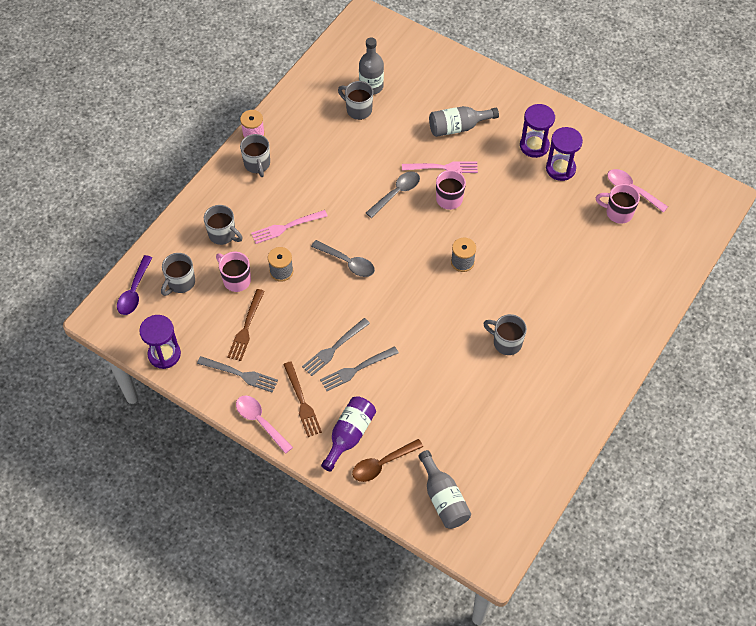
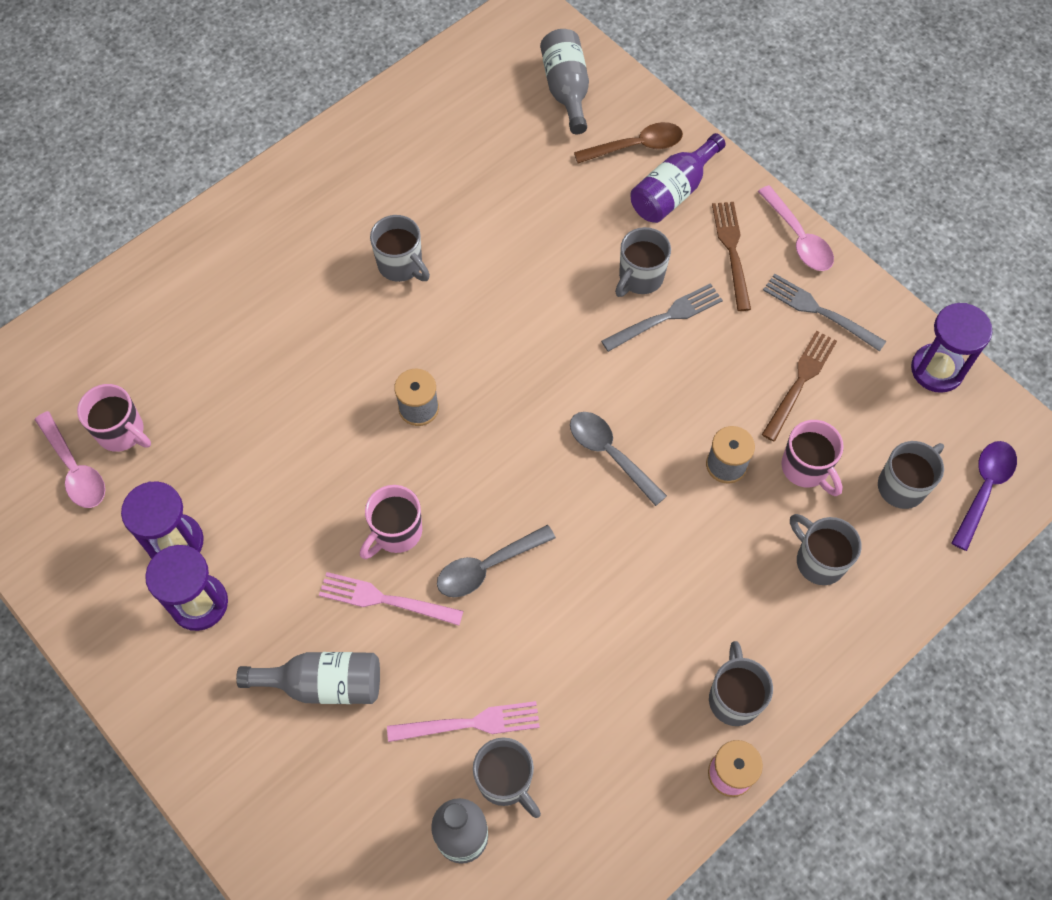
camera: 165 degrees left, 5 degrees up
(286, 227) = (703, 547): pink fork -> pink fork (470, 723)
(356, 369) = (640, 278): grey fork -> grey mug

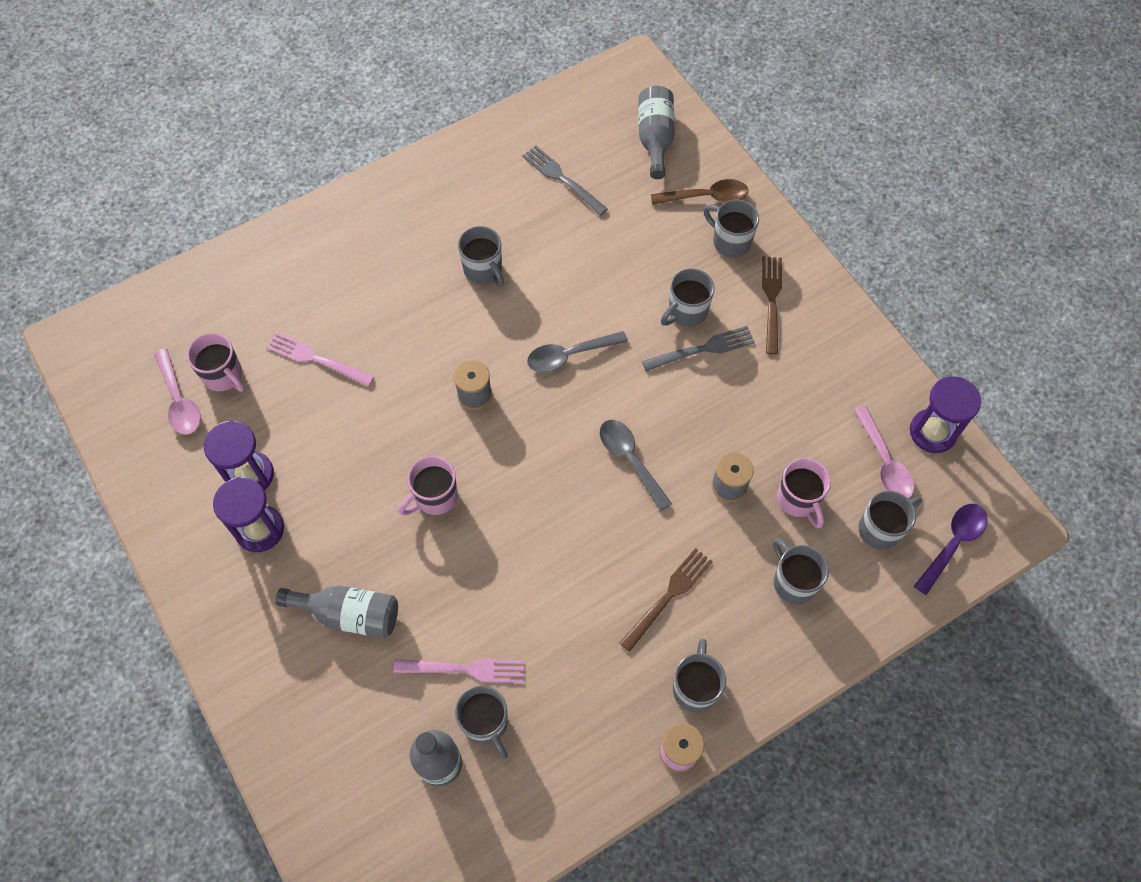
camera: 10 degrees right, 0 degrees up
(384, 600) = (414, 552): pink fork -> pink fork (316, 359)
(487, 567) = (506, 539): grey spoon -> grey spoon (570, 355)
(672, 192) = (730, 241): purple bottle -> grey mug
(798, 238) = (832, 298): pink spoon -> pink spoon (884, 461)
(800, 381) = (808, 423): brown fork -> brown fork (668, 596)
(818, 311) = (837, 364): grey fork -> grey fork (562, 179)

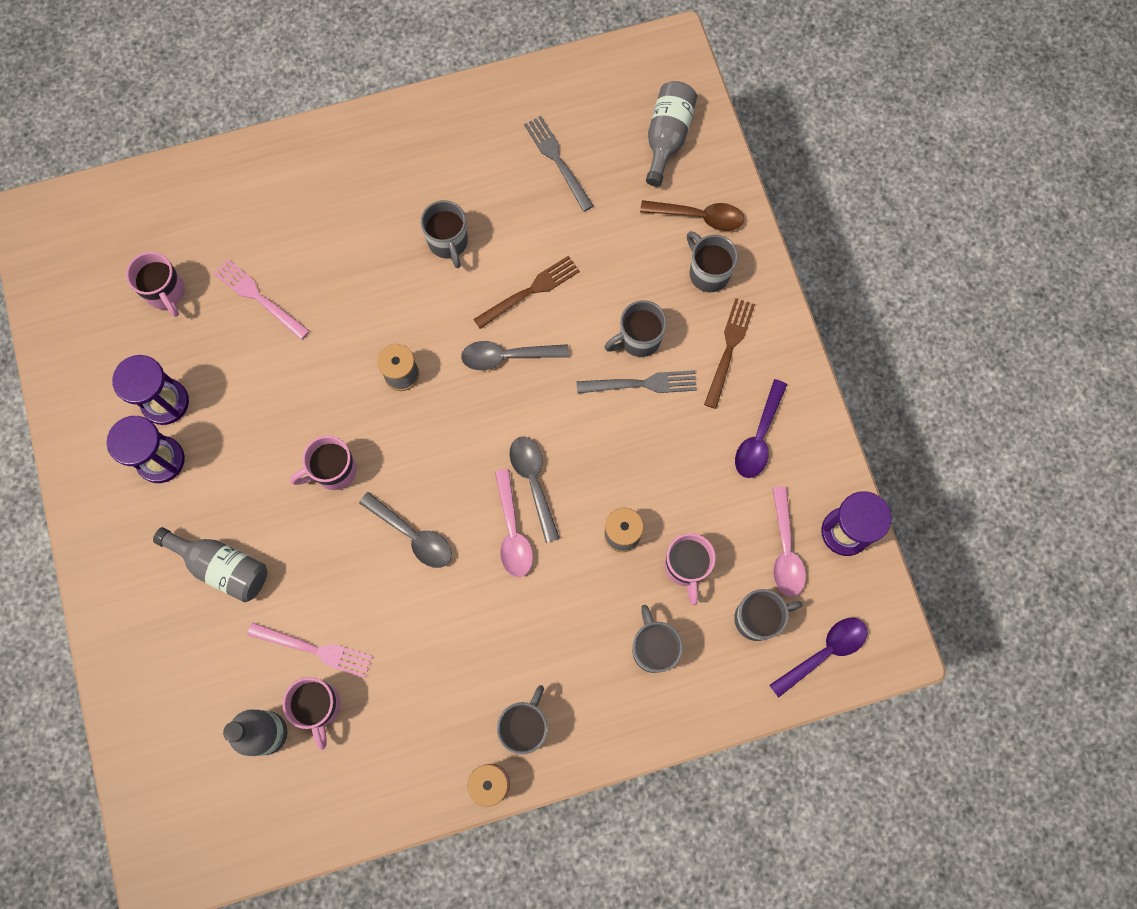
camera: 15 degrees right, 10 degrees up
(179, 400) = (118, 308): pink spoon -> pink spoon (512, 531)
(486, 723) = (319, 707): grey mug -> pink mug
(530, 537) = (413, 535): none -> grey spoon
(668, 596) = (528, 630): brown fork -> brown fork (530, 291)
(825, 369) = (759, 437): none -> purple spoon

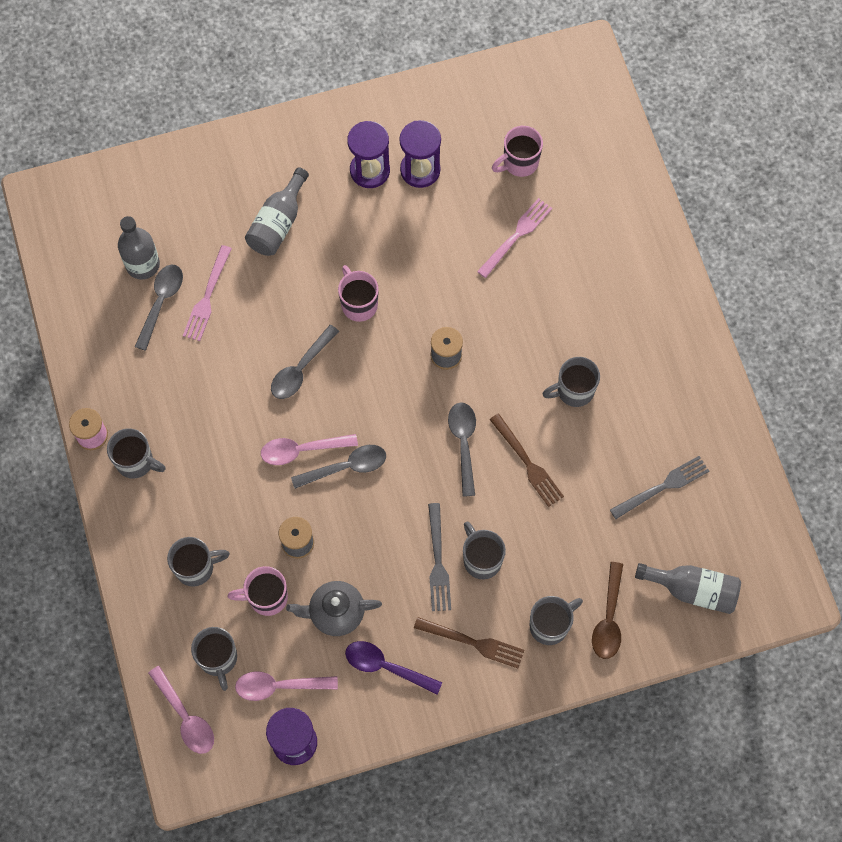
camera: 90 degrees right, 5 degrees down
(319, 707) = (161, 302): pink mug -> grey spoon
(701, 491) = (336, 613): none -> grey teapot
(824, 652) = (185, 716): purple spoon -> pink spoon

